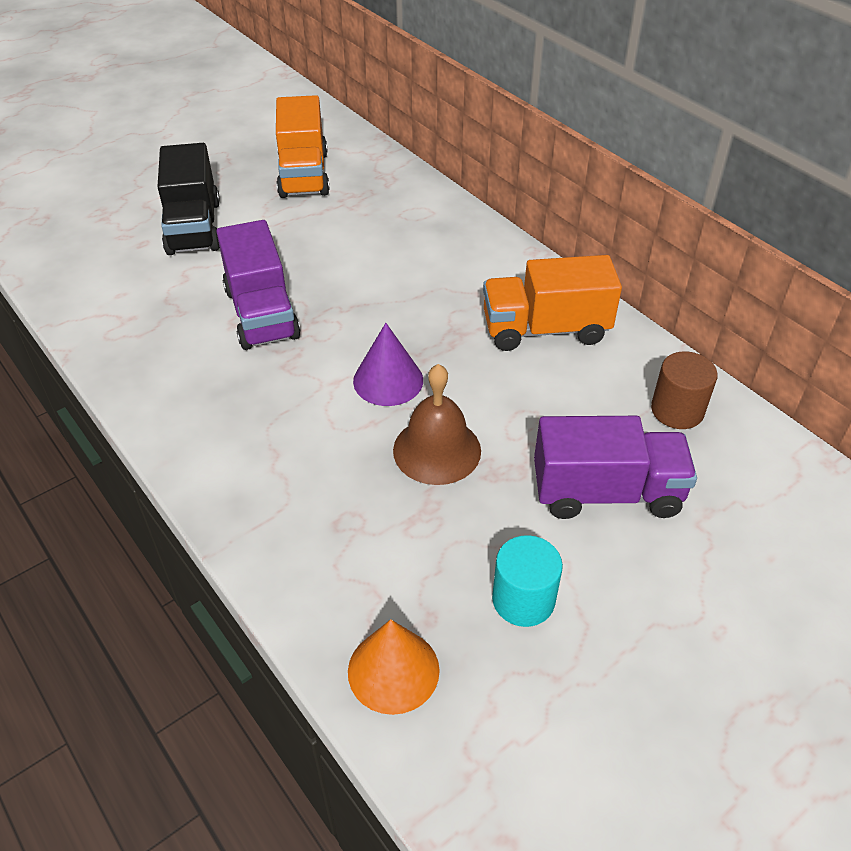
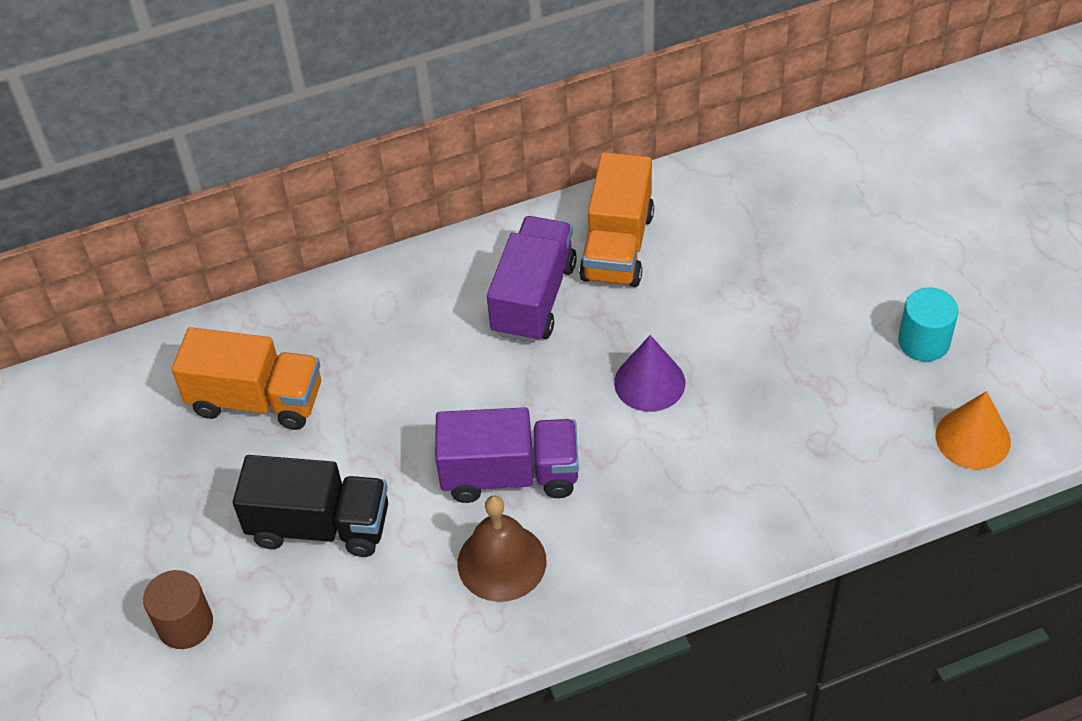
camera: 70 degrees left, 5 degrees up
(437, 450) = (751, 363): brown bell -> brown bell (501, 562)
(606, 492) = (829, 260): purple truck -> purple truck (533, 298)
(677, 410) = (750, 186): brown cylinder -> brown cylinder (185, 624)

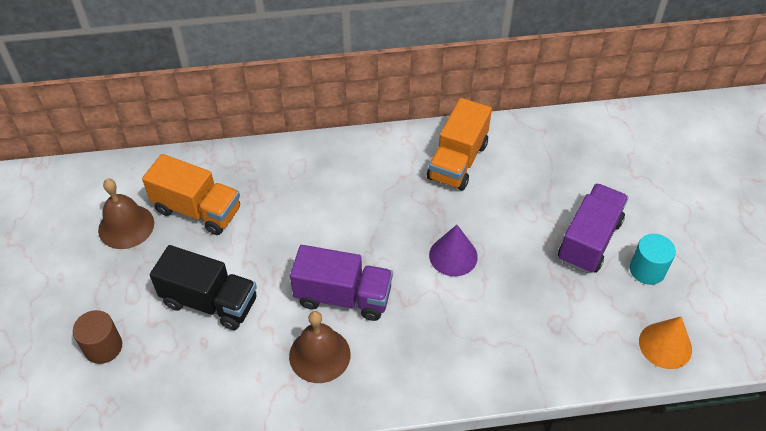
camera: 10 degrees right, 0 degrees up
(157, 447) = (126, 226): none -> brown bell
(533, 298) = (393, 183): purple truck -> purple truck (589, 240)

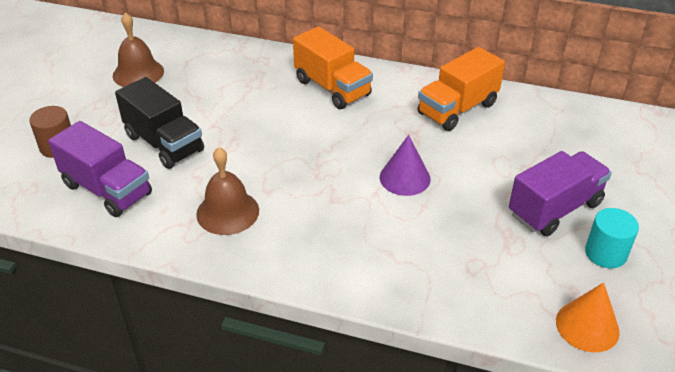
camera: 25 degrees right, 10 degrees down
(198, 210) = (202, 79): orange truck -> orange truck (332, 88)
(343, 296) = (280, 176): purple truck -> purple truck (107, 189)

